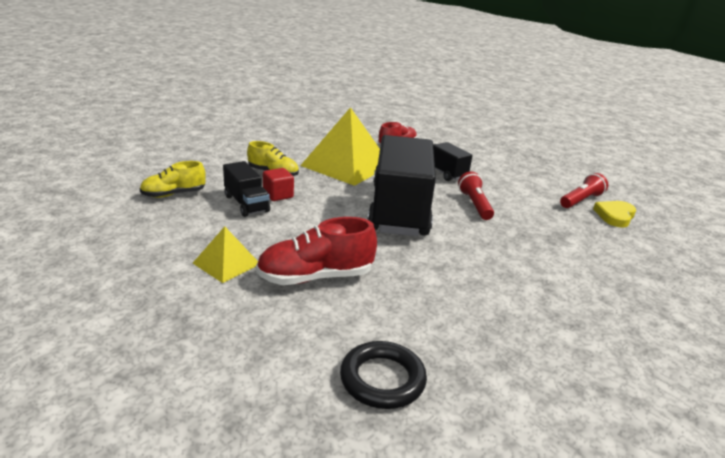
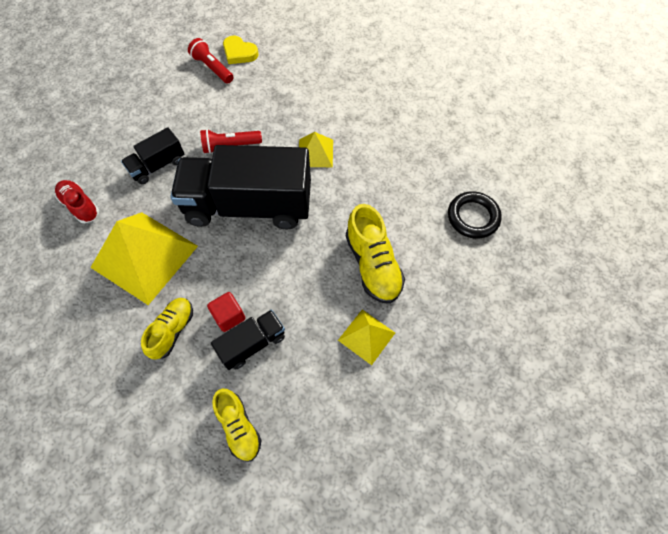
camera: 90 degrees left, 35 degrees up
(315, 277) = (373, 265): red shoe -> yellow shoe
(478, 253) = (315, 153): none -> yellow pyramid

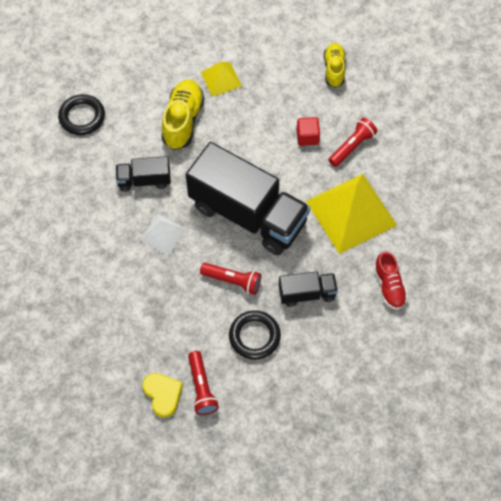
camera: 150 degrees left, 0 degrees up
(172, 330) = (352, 147): yellow shoe -> red flashlight
(188, 116) = (254, 336): none -> black ring
(252, 344) = (300, 111): black truck -> black truck (144, 180)
(315, 153) = (163, 234): yellow pyramid -> white pyramid

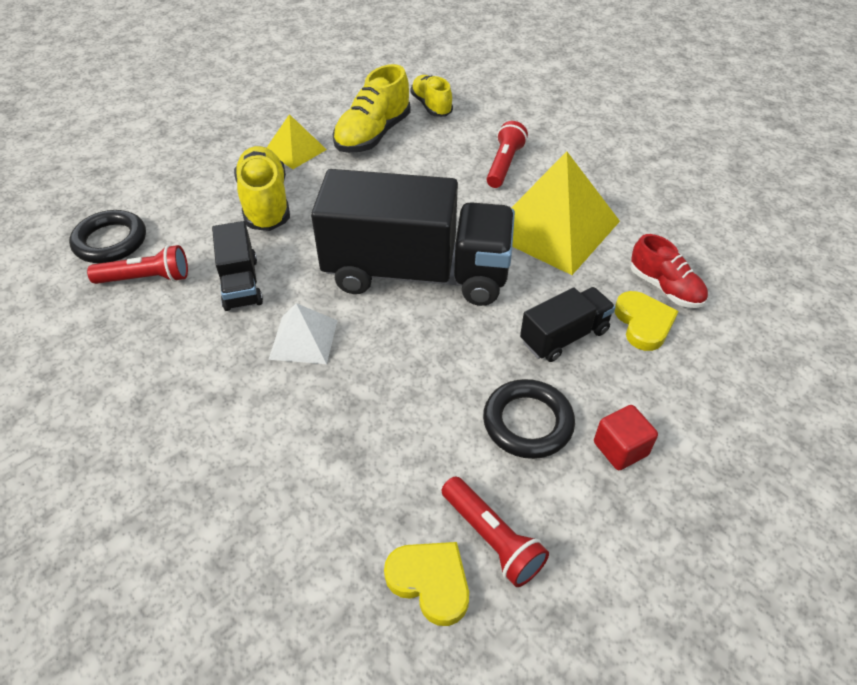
camera: 25 degrees left, 15 degrees down
(144, 180) = (241, 283): black truck -> black truck turned 75 degrees counterclockwise
(232, 281) = (446, 360): red flashlight -> red flashlight (146, 278)
(279, 84) = (373, 135): none -> yellow shoe
(307, 137) = (442, 172): red cube -> red cube (620, 448)
(358, 304) = (643, 323): none -> yellow heart

